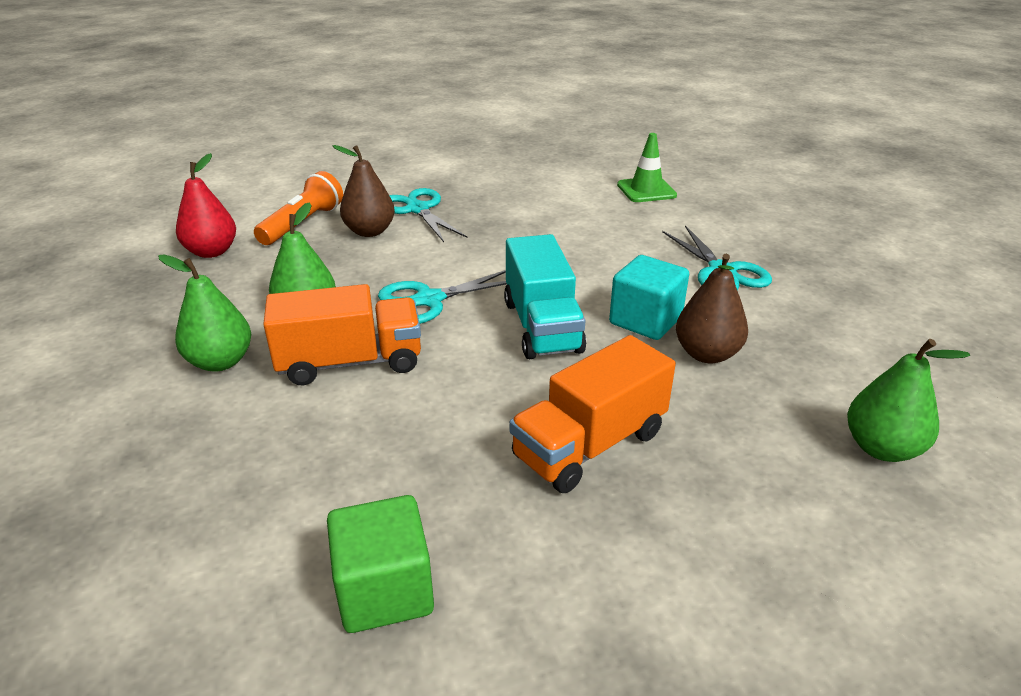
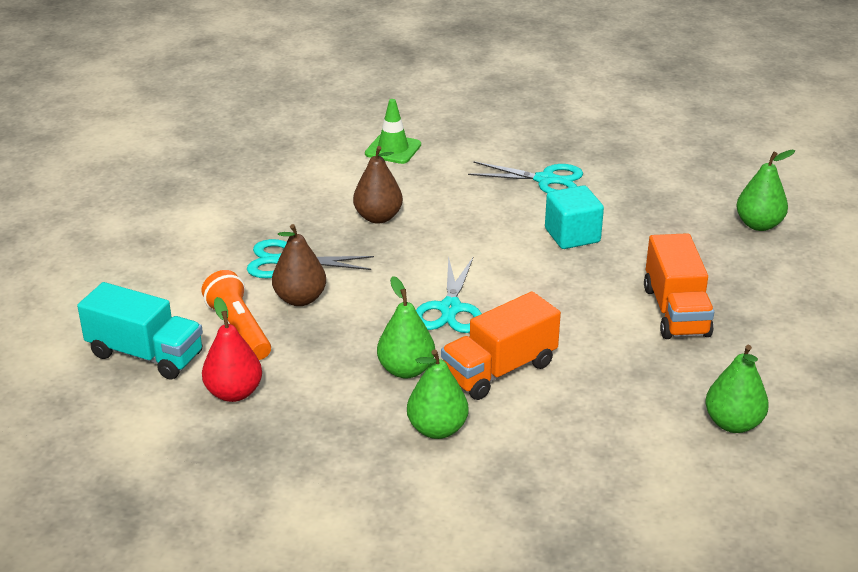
camera: 55 degrees left, 0 degrees up
(350, 362) = (499, 370): orange truck -> orange truck turned 150 degrees counterclockwise
(385, 590) = (733, 423): green cube -> green pear
(542, 326) = (537, 276): turquoise truck -> turquoise truck (145, 354)
(706, 354) = (630, 232): brown pear -> brown pear (378, 217)

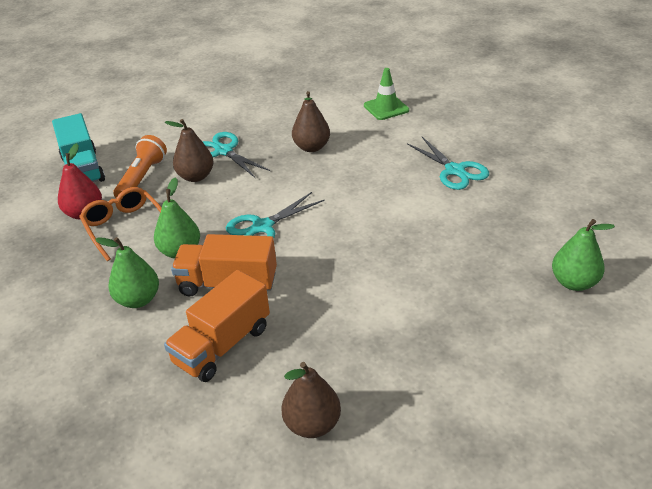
camera: 45 degrees right, 5 degrees up
(305, 381) = (124, 227): none -> orange glasses
(572, 235) = (413, 218): turquoise cube -> none
(675, 311) = (402, 313): orange truck -> orange truck (222, 345)
(733, 423) = (312, 424): green pear -> brown pear

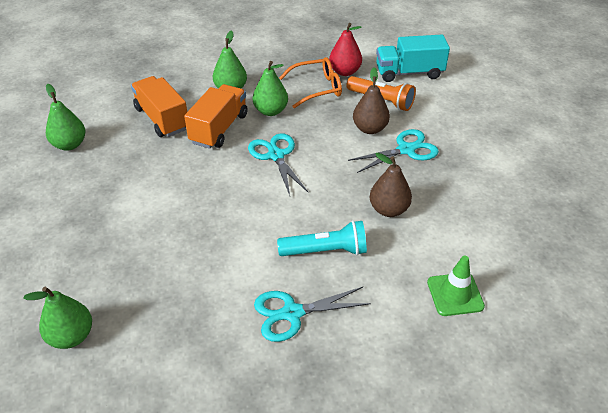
camera: 105 degrees right, 5 degrees up
(312, 424) = (70, 145): brown pear -> green pear
(379, 169) = (325, 251): none -> turquoise flashlight

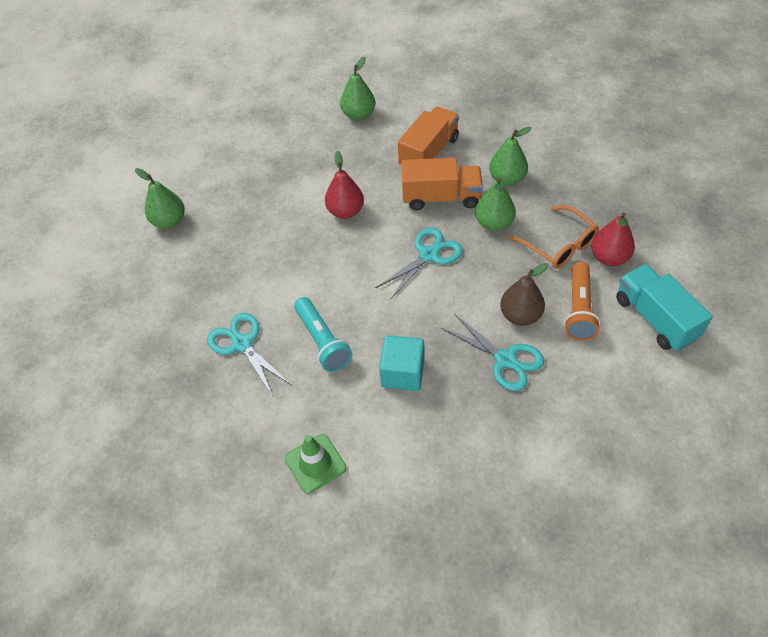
camera: 70 degrees right, 10 degrees up
(183, 190) = (345, 211): none -> red pear
(388, 209) = (402, 373): brown pear -> turquoise cube

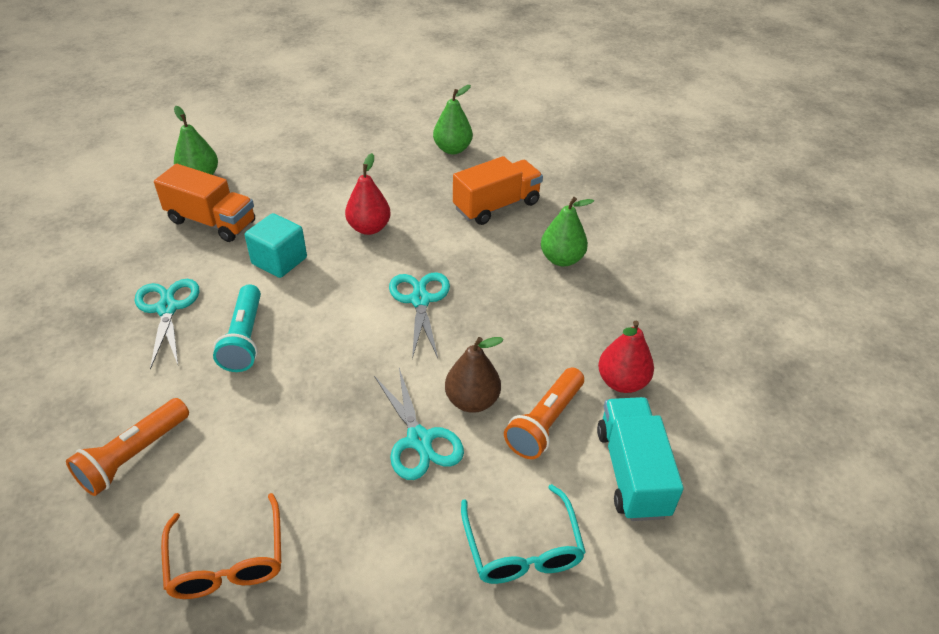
camera: 20 degrees right, 10 degrees down
(315, 463) = (134, 456): green traffic cone -> orange flashlight
(402, 373) = (298, 405): turquoise cube -> turquoise cube (279, 261)
(429, 255) = (420, 300): turquoise scissors -> turquoise scissors turned 75 degrees counterclockwise
(441, 197) = (476, 251): orange truck -> orange truck (211, 222)
(493, 223) = (514, 296): green pear -> none
(559, 245) = (572, 346): orange glasses -> orange glasses (227, 561)
(622, 400) = (522, 548): none -> turquoise glasses

